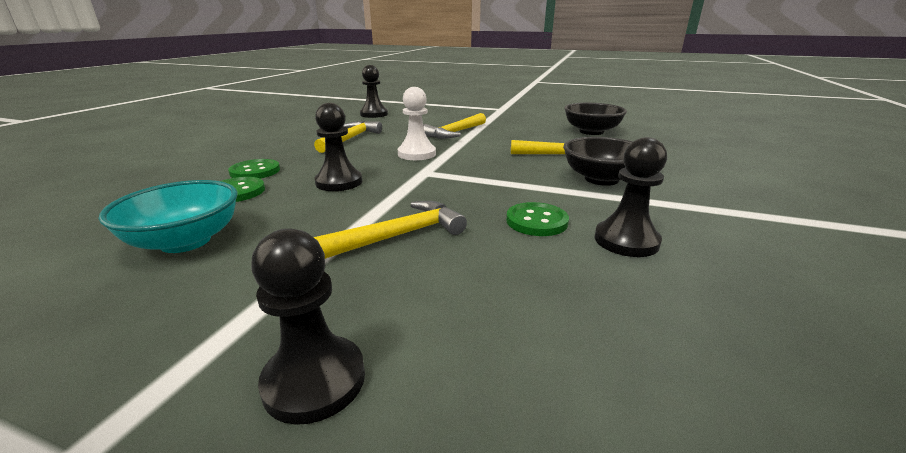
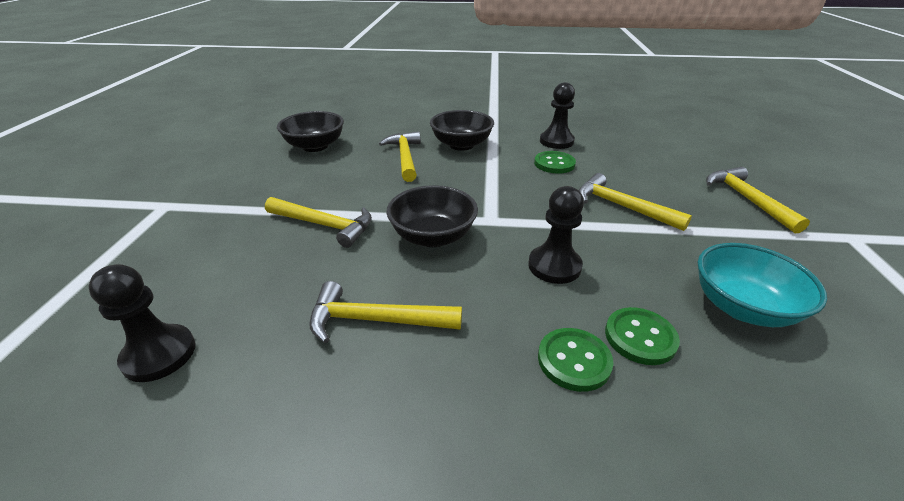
camera: 105 degrees left, 10 degrees up
(314, 380) = (747, 199): black pawn -> yellow hammer
(416, 154) = (433, 236): white pawn -> black bowl

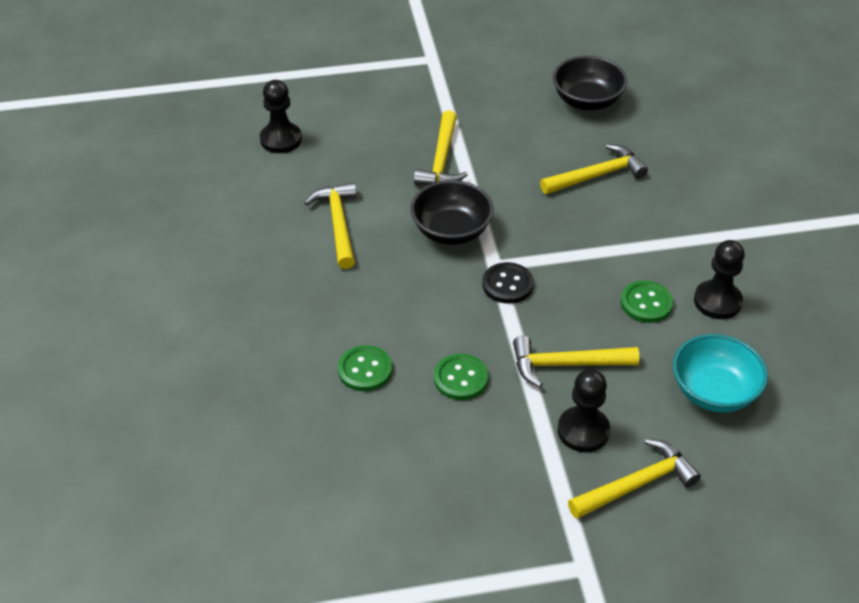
camera: 75 degrees right, 10 degrees up
(461, 145) = (655, 214): black bowl -> none
(519, 218) = (507, 284): none -> black button
(554, 266) = (437, 315): black pawn -> black pawn (583, 431)
(574, 360) = (331, 332): green button -> green button (461, 378)
(621, 206) = (566, 364): yellow hammer -> yellow hammer turned 120 degrees counterclockwise
(742, 307) = (422, 440): turquoise bowl -> turquoise bowl (714, 392)

